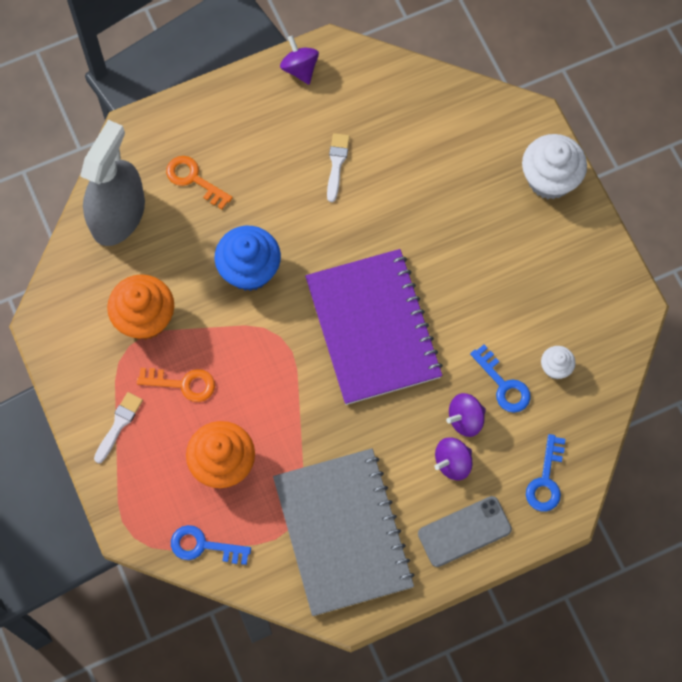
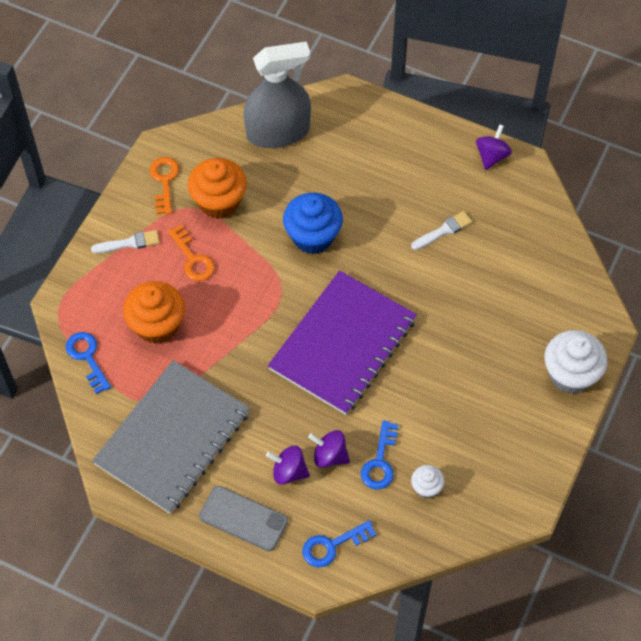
camera: 50 degrees right, 10 degrees down
(193, 179) = (346, 155): orange key -> orange key (164, 181)

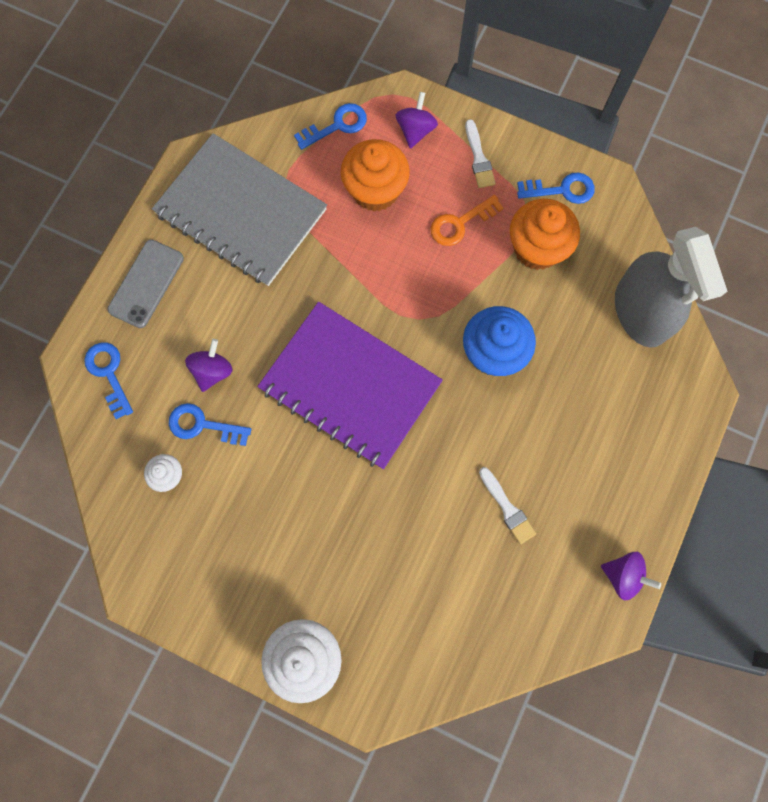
camera: 90 degrees right, 15 degrees up
(164, 181) = (562, 190): orange key -> blue key
(288, 472) = (196, 328): purple spinning top -> purple spinning top (415, 130)

